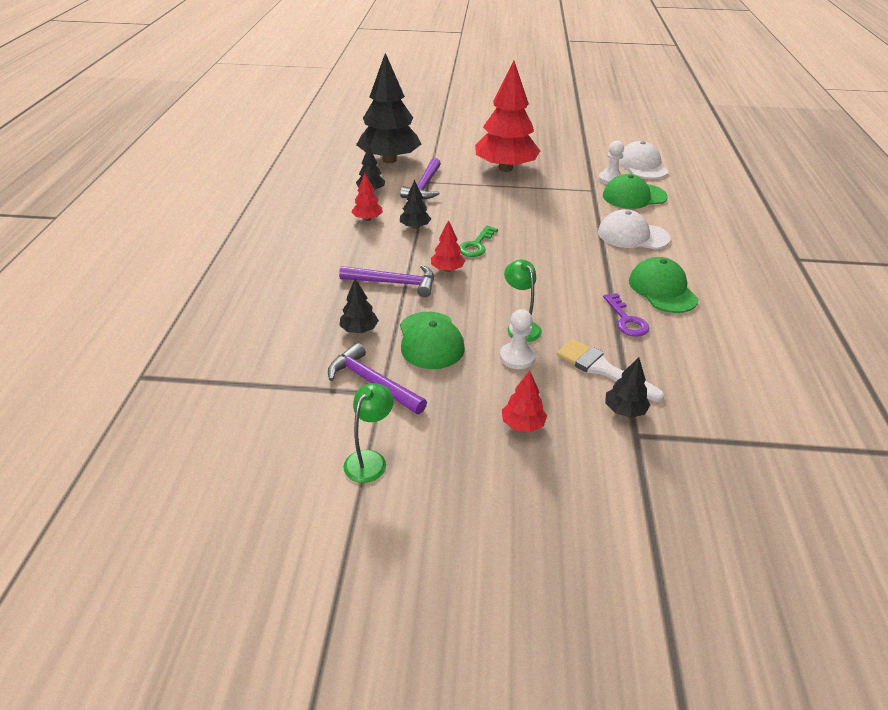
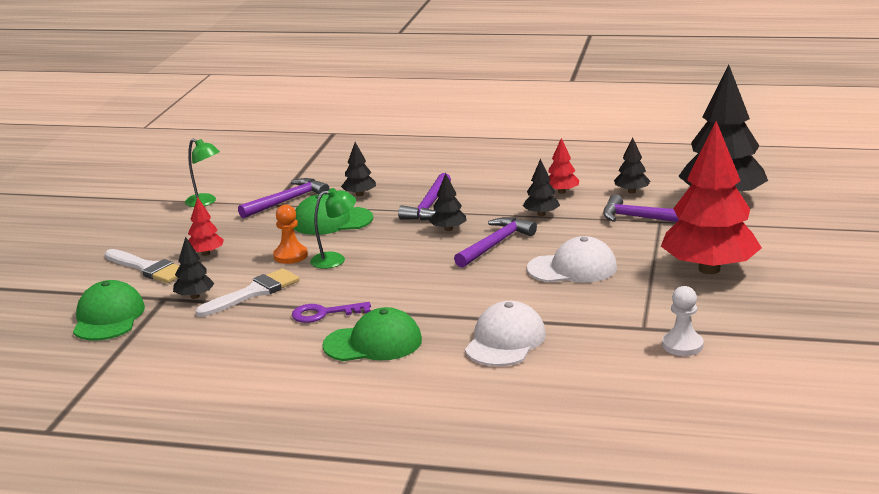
camera: 100 degrees right, 15 degrees down
(447, 269) = (448, 229): red tree -> black tree
(476, 245) = (495, 244): green key -> purple hammer
(517, 357) = (290, 256): white pawn -> orange pawn
(571, 468) = (148, 268): none -> white brush
(634, 196) = (623, 357): green cap -> green cap (108, 317)
(642, 165) = (742, 380): white cap -> white cap (572, 268)

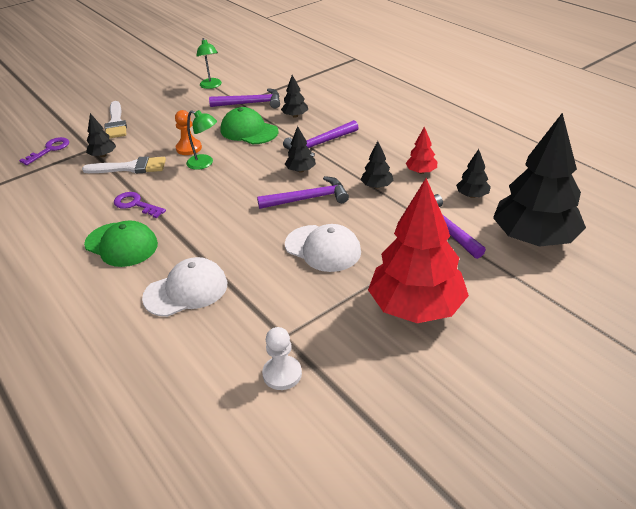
camera: 40 degrees right, 15 degrees up
(108, 317) = (50, 150): green cap -> purple key
(206, 253) = (155, 125): red tree -> none

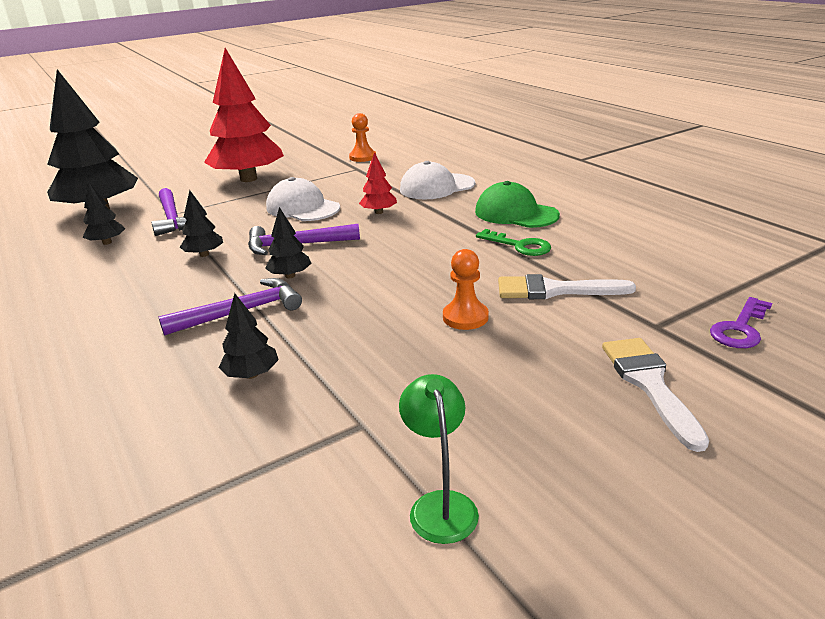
camera: 175 degrees left, 10 degrees down
(103, 155) = (620, 312): black tree -> none
(135, 204) = (519, 246): purple key -> green key
(205, 163) = (433, 291): green lamp -> none
(249, 131) = (354, 345): green cap -> none
(251, 103) = (337, 419): purple hammer -> none
(282, 374) = (362, 157): white pawn -> orange pawn
(421, 172) = (133, 268): red tree -> red tree (379, 212)

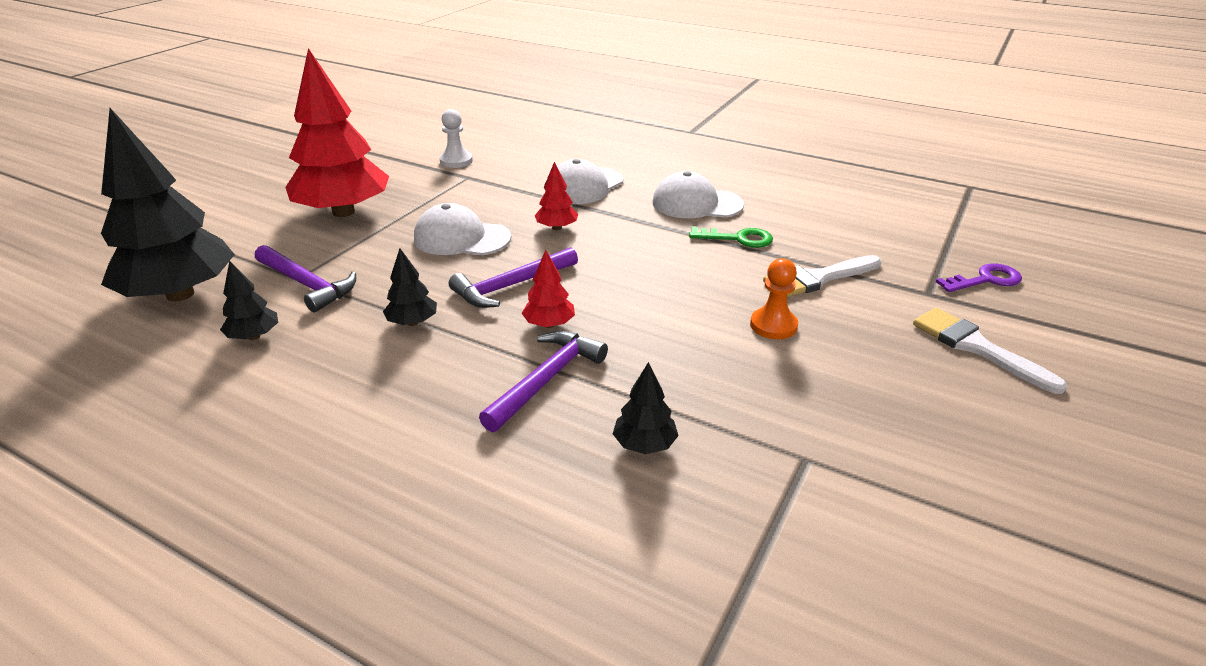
camera: 30 degrees left, 5 degrees up
(290, 276) = (549, 324): black tree -> red tree
(362, 157) = (456, 161): orange pawn -> white pawn
(440, 505) = (946, 505): green lamp -> none
(516, 213) = (696, 204): green cap -> white cap
(740, 328) = (985, 280): purple key -> purple key turned 120 degrees counterclockwise

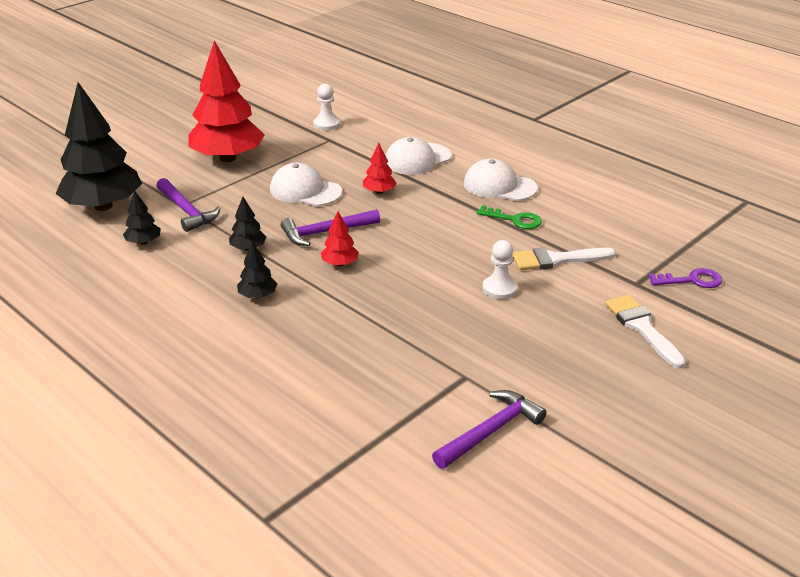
camera: 15 degrees right, 0 degrees up
(546, 380) = (321, 300): purple hammer -> purple hammer (491, 431)
(644, 445) = (365, 350): black tree -> black tree (257, 296)
(773, 325) = (499, 289): orange pawn -> white pawn

